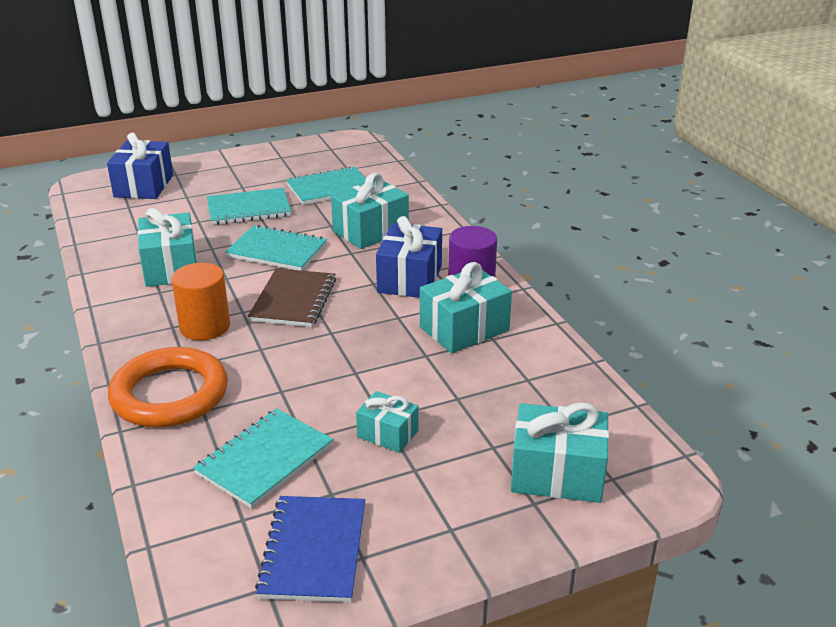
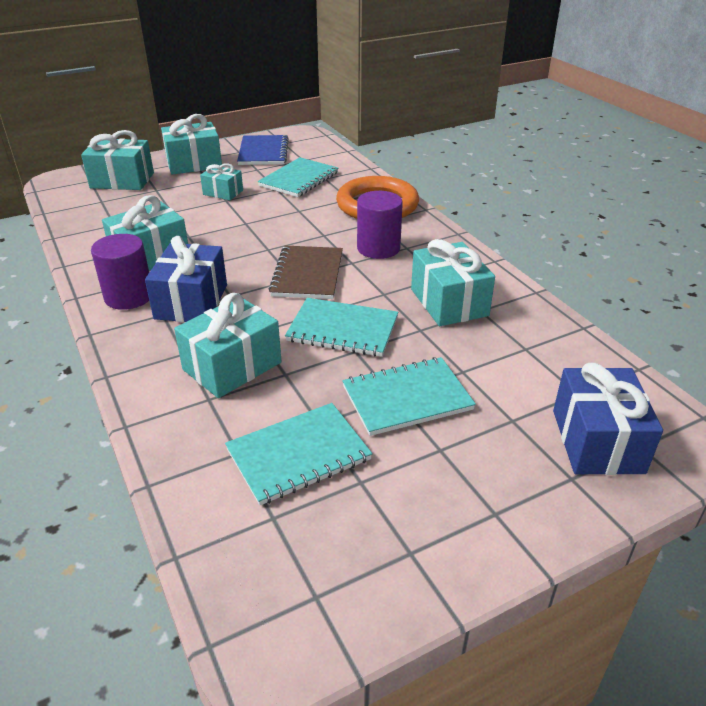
camera: 175 degrees right, 5 degrees up
(205, 327) = (378, 248): orange cylinder -> purple cylinder
(445, 517) = (194, 163): none -> turquoise gift

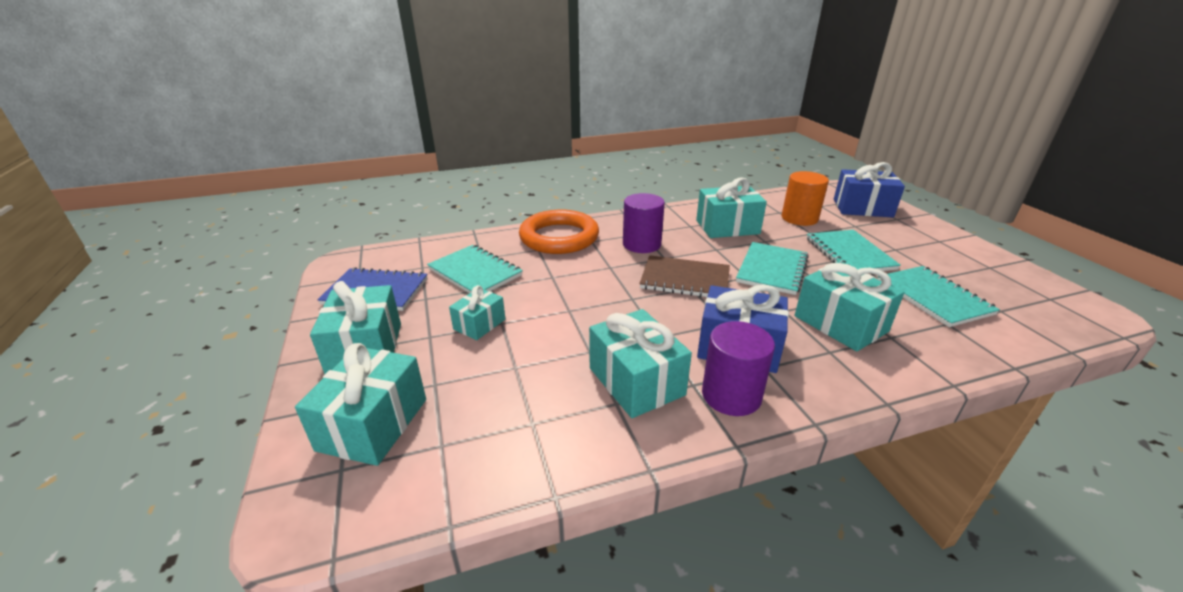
camera: 80 degrees left, 5 degrees down
(511, 365) = (799, 218): none -> orange cylinder

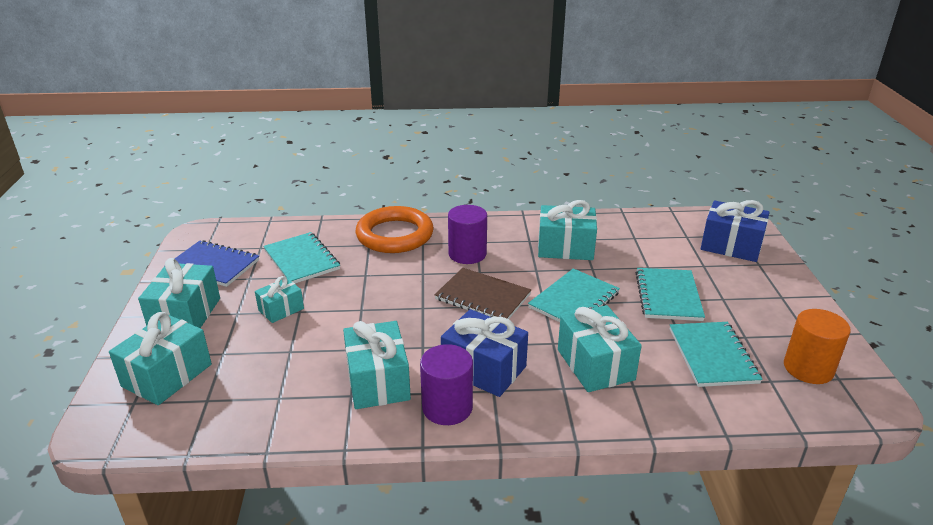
camera: 15 degrees right, 0 degrees up
(799, 218) = (649, 248): orange cylinder -> orange cylinder (808, 368)

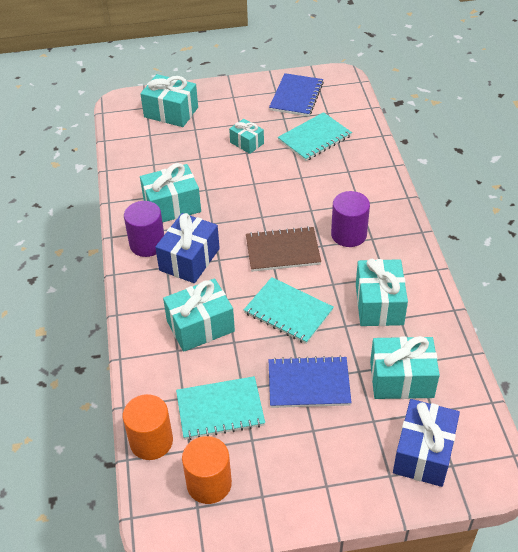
camera: 85 degrees right, 15 degrees up
(185, 315) = (233, 101): turquoise gift -> turquoise gift (401, 379)
(395, 235) = (368, 184): orange ring -> none
(483, 297) = (282, 251): brown notebook -> brown notebook turned 60 degrees clockwise
(668, 296) = (309, 384): turquoise notebook -> blue notebook
(769, 411) = (151, 441): none -> orange cylinder

